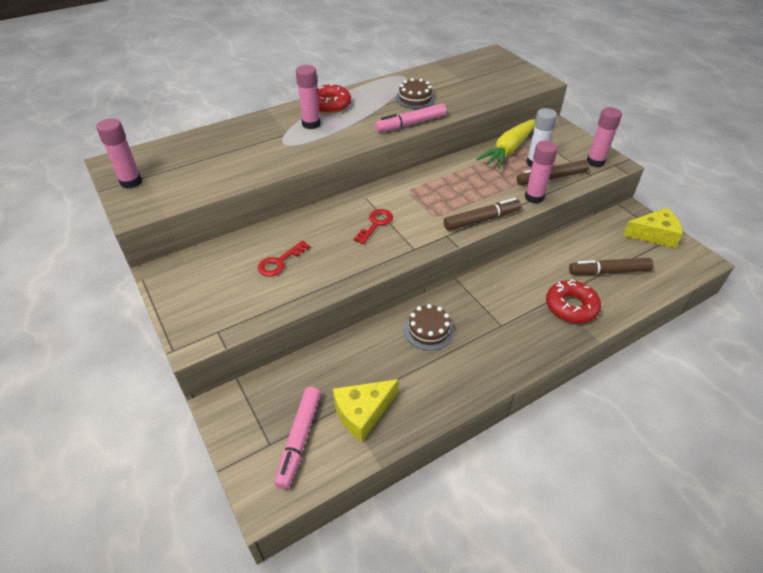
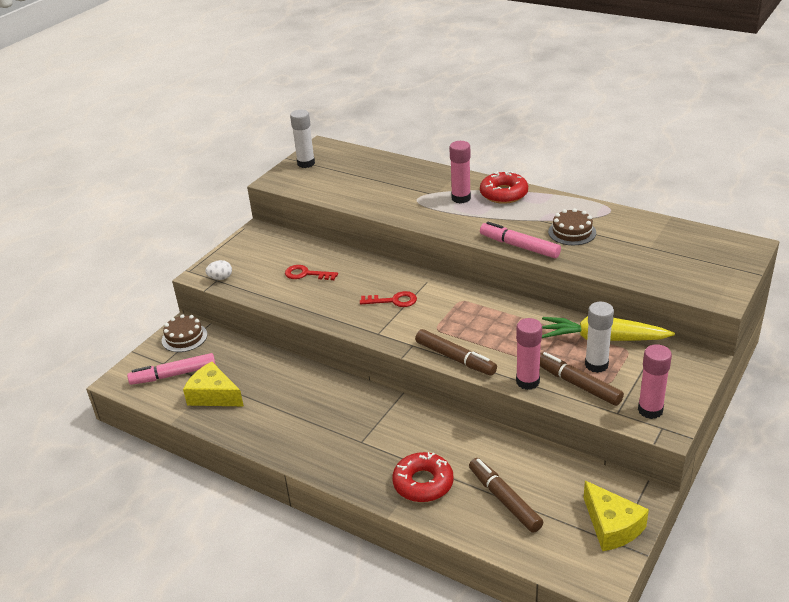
camera: 65 degrees right, 10 degrees down
(131, 182) = (306, 163): pink glue stick -> white glue stick
(217, 327) = (220, 278): none -> white egg
(428, 330) = (323, 399): brown cake -> brown cake (184, 337)

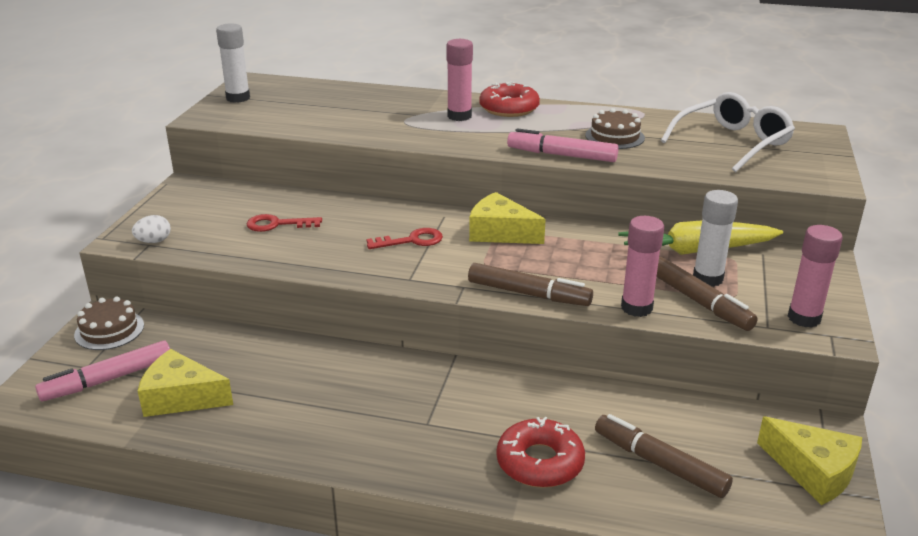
camera: 20 degrees left, 5 degrees down
(461, 302) = (500, 233): none -> yellow cheese
(577, 384) = (699, 302): brown marker -> brown marker turned 150 degrees counterclockwise
(666, 249) = (733, 142): none -> white glasses

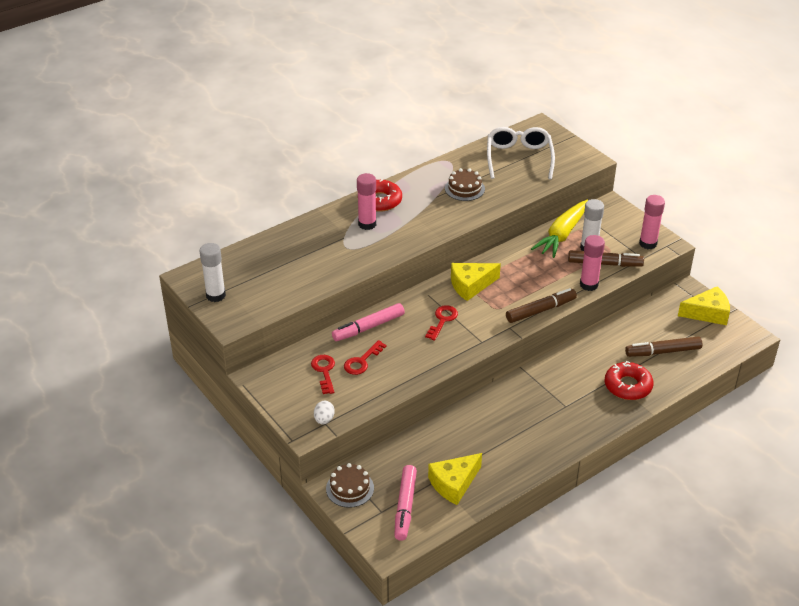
camera: 50 degrees left, 10 degrees up
(235, 212) = (324, 371): none -> red key
(561, 155) = (464, 219): pink marker -> pink marker (368, 327)

